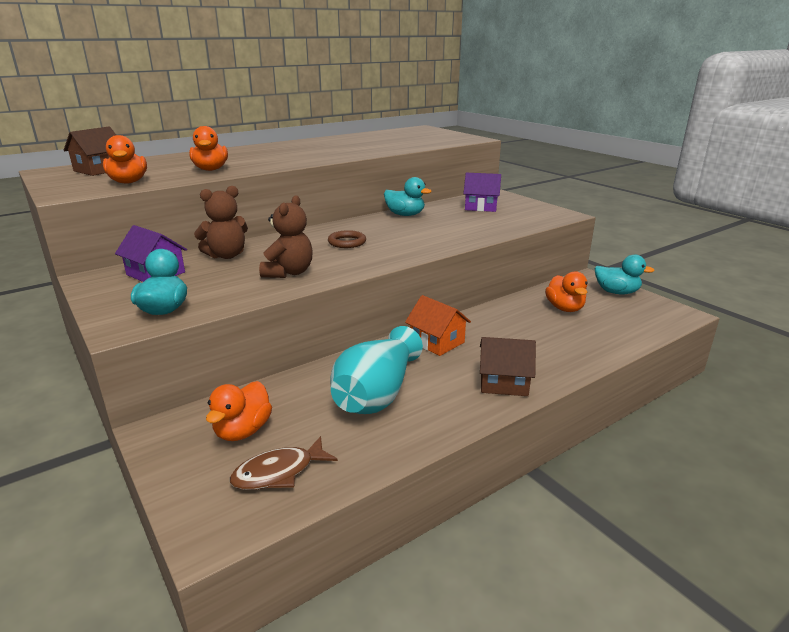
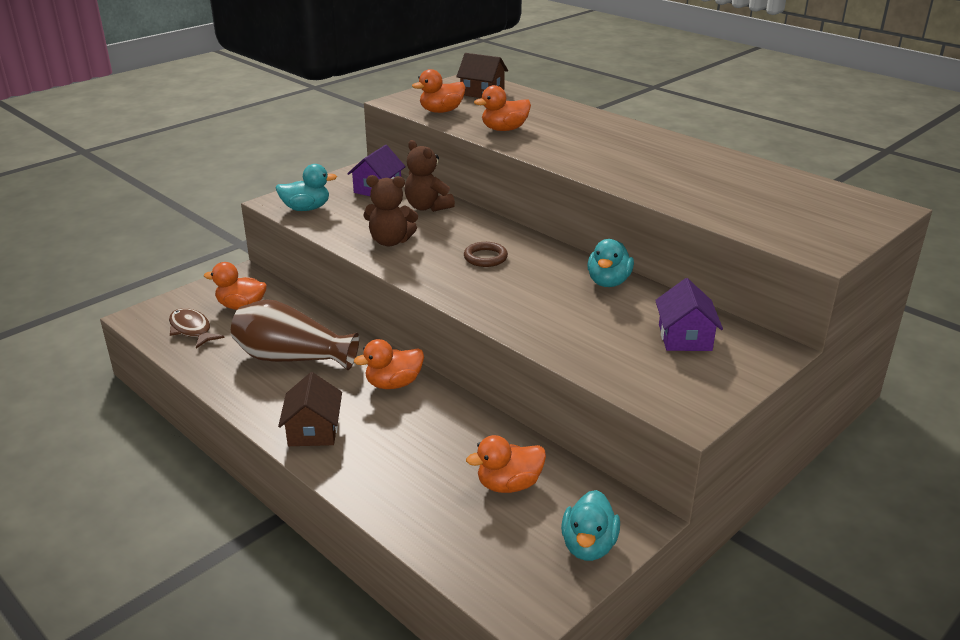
camera: 80 degrees right, 5 degrees up
(377, 393) = (292, 358): turquoise vase -> brown vase
(437, 342) = (393, 384): orange house -> orange duck

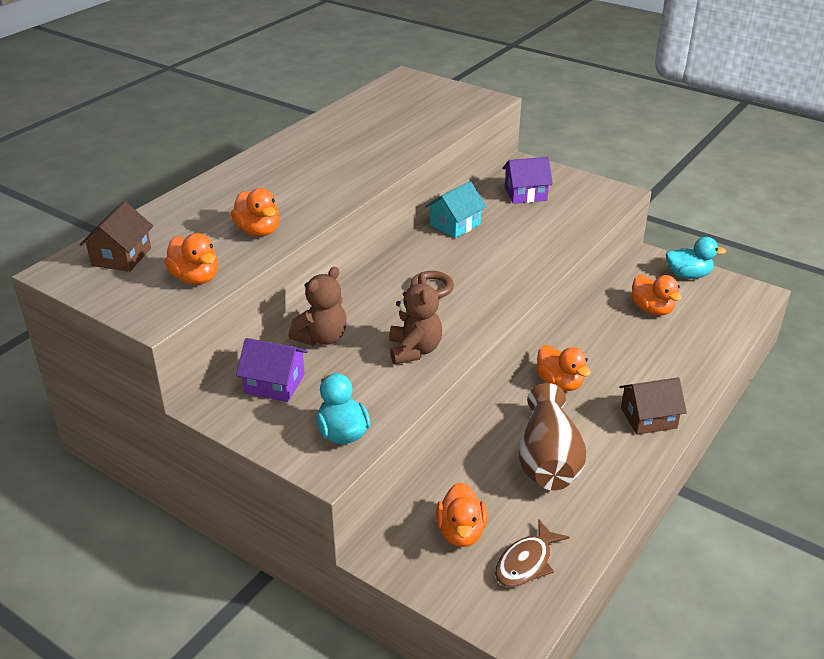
camera: 100 degrees left, 5 degrees up
(608, 282) = (455, 225): turquoise duck -> turquoise house

